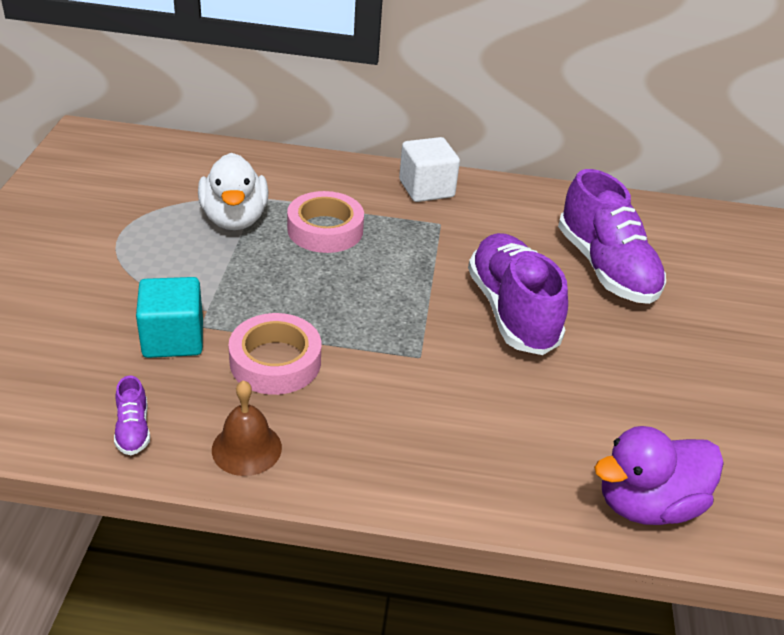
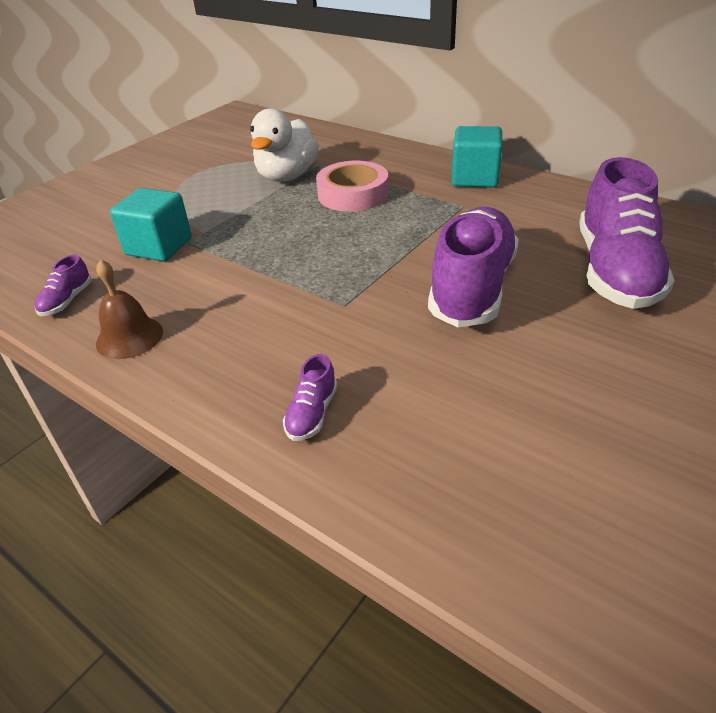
camera: 35 degrees right, 0 degrees up
(275, 362) = (217, 280): pink tape -> none
(426, 189) = (475, 178): white cube -> turquoise cube
(479, 466) = (312, 414): none -> purple shoe
(647, 504) = (467, 515): purple duck -> none

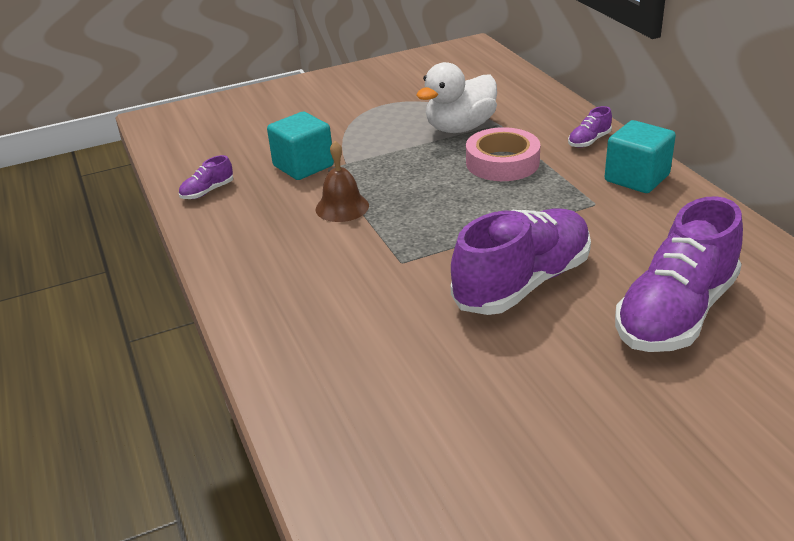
camera: 30 degrees right, 5 degrees down
(129, 337) = (227, 234): brown bell -> brown bell (342, 207)
(312, 414) = (303, 337): purple shoe -> purple shoe (589, 141)

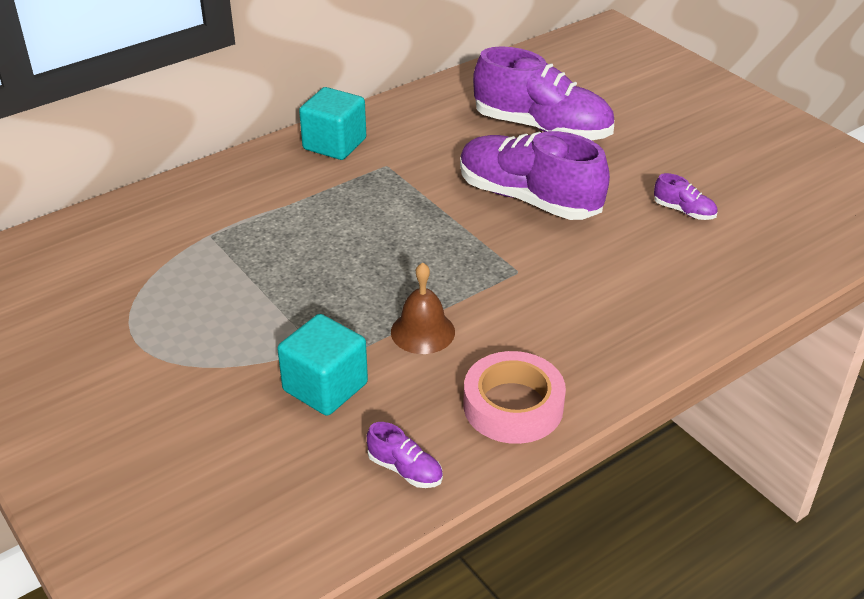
camera: 105 degrees left, 5 degrees up
(460, 128) = (218, 264): white duck -> none
(502, 162) = (307, 225): pink tape -> pink tape (513, 406)
(589, 141) = (255, 172): purple shoe -> purple shoe (684, 211)

